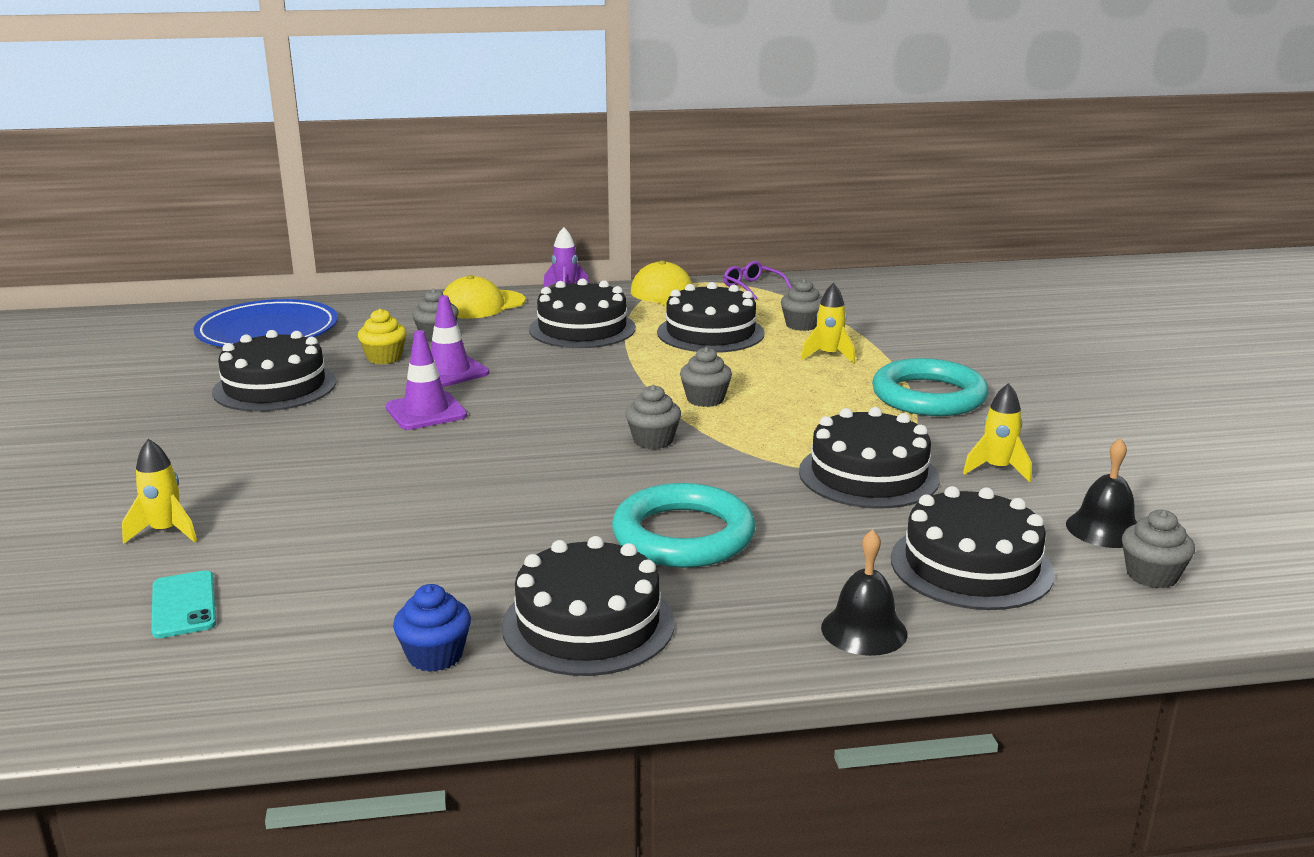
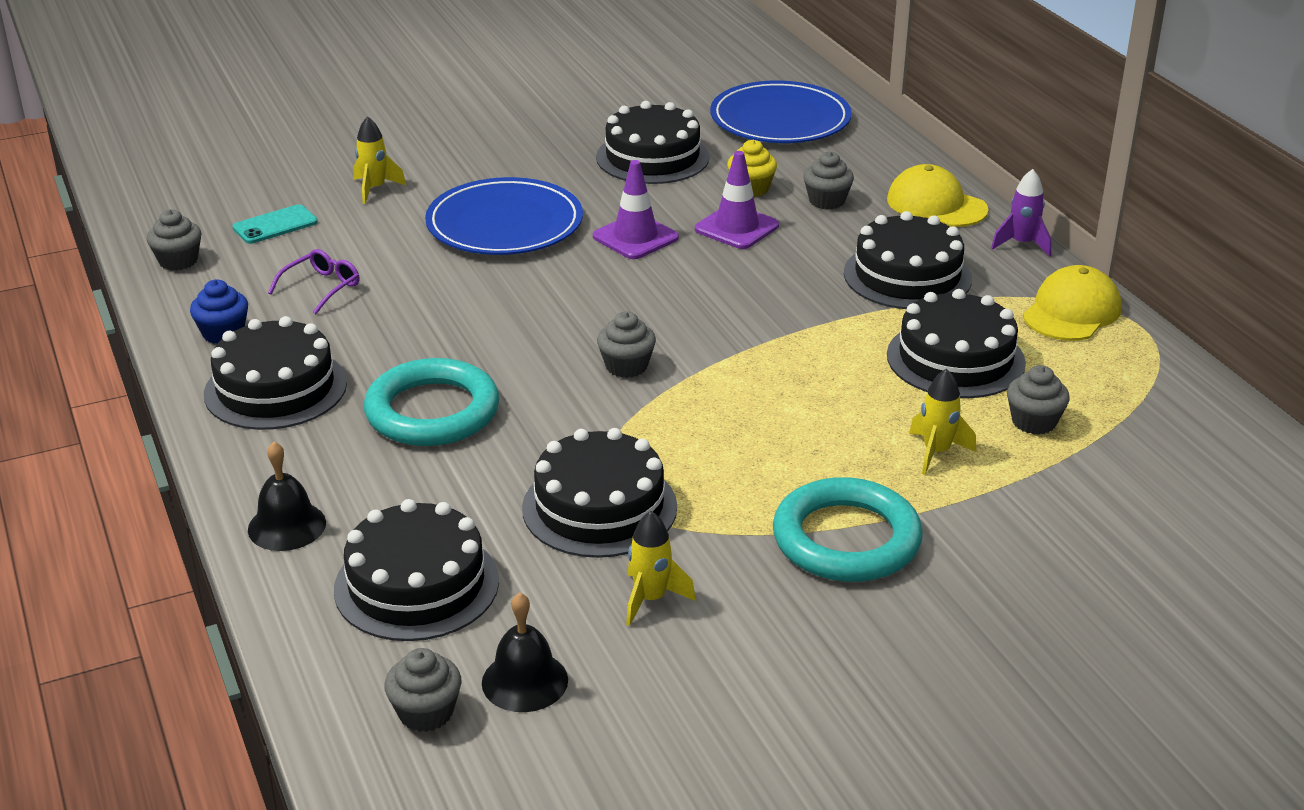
camera: 75 degrees right, 10 degrees up
(335, 467) = (504, 224): none -> blue plate
(705, 399) = (747, 382): grey cupcake -> grey cupcake (178, 261)
(752, 287) = (1154, 368): purple glasses -> purple glasses (321, 288)

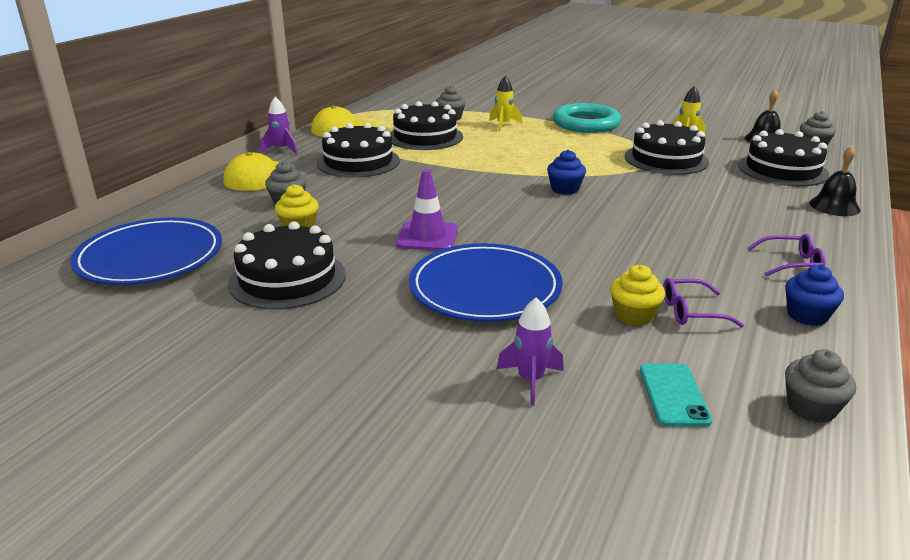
camera: 130 degrees left, 5 degrees down
(275, 225) = (674, 395): turquoise phone -> turquoise phone turned 75 degrees clockwise
(275, 388) = (791, 263): black cake -> purple glasses
(362, 261) = (633, 315): none -> yellow cupcake
(375, 189) = (530, 380): yellow rocket -> purple rocket
(432, 411) = (699, 214): turquoise ring -> none
(626, 366) = (565, 189): grey cupcake -> blue cupcake
(736, 227) = (365, 214): purple traffic cone -> none

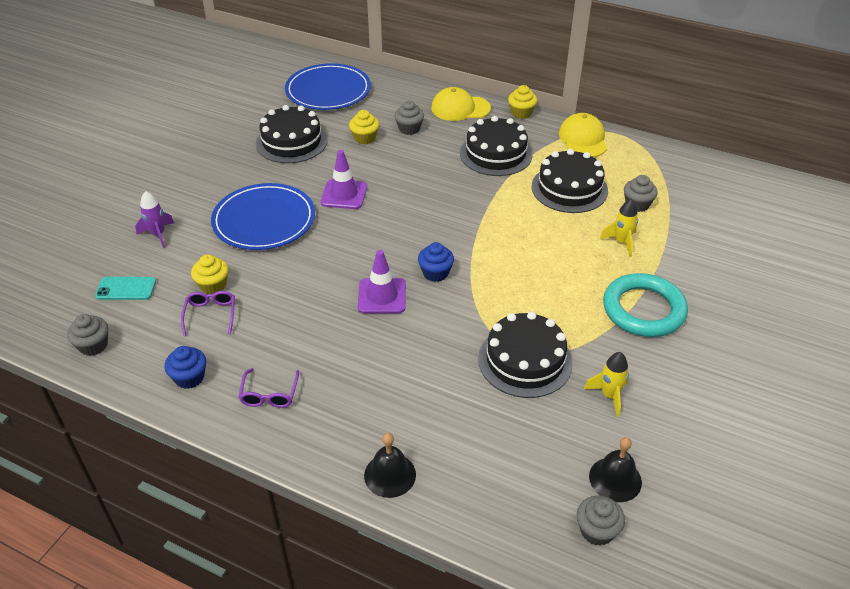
camera: 90 degrees right, 15 degrees up
(281, 149) = (521, 113): purple rocket -> yellow cupcake
(610, 212) = (382, 296): none -> purple traffic cone
(782, 170) = (499, 463): black cake -> none

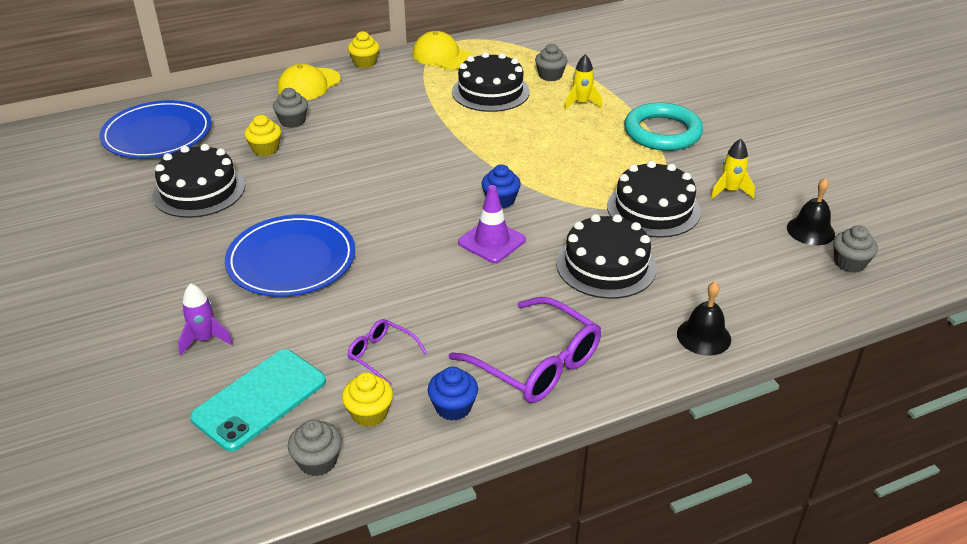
camera: 50 degrees left, 5 degrees down
(126, 289) = (260, 399): turquoise phone -> turquoise phone, size x1.70
(213, 285) = (340, 335): yellow cupcake -> yellow cupcake (369, 413)
(269, 394) = (536, 363): purple glasses -> purple glasses, size x1.92
(344, 194) = (327, 198): purple traffic cone -> none
(496, 154) = (397, 100): black cake -> black cake (606, 265)

